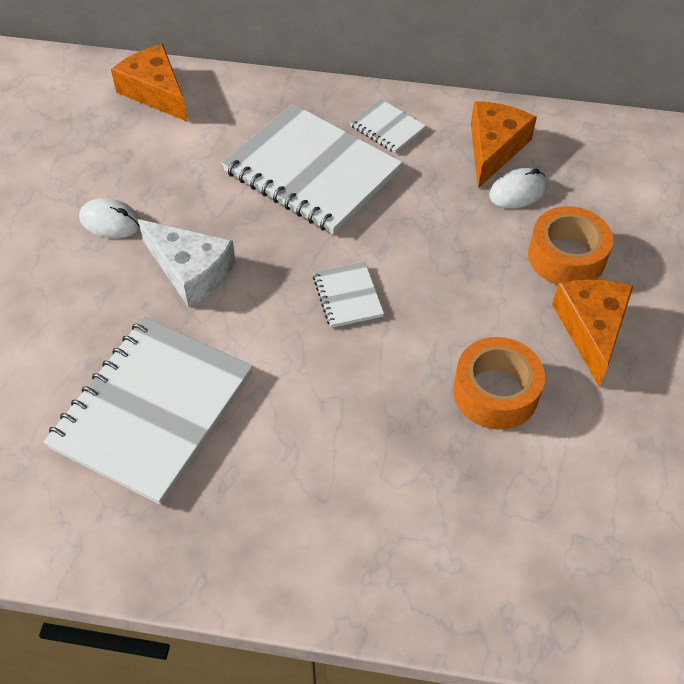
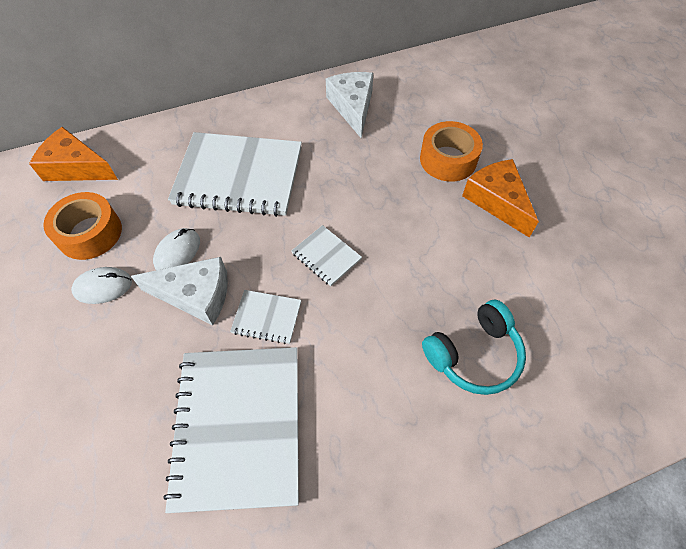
camera: 30 degrees left, 5 degrees up
(387, 127) = (271, 122): white notebook -> white notebook (267, 317)
(435, 471) = (474, 355): none -> turquoise headphones
(494, 148) = (352, 107): orange cheese -> white cheese
(495, 392) = (471, 275): orange tape -> orange tape (90, 233)
(518, 191) = (387, 129): white mouse -> white mouse (177, 252)

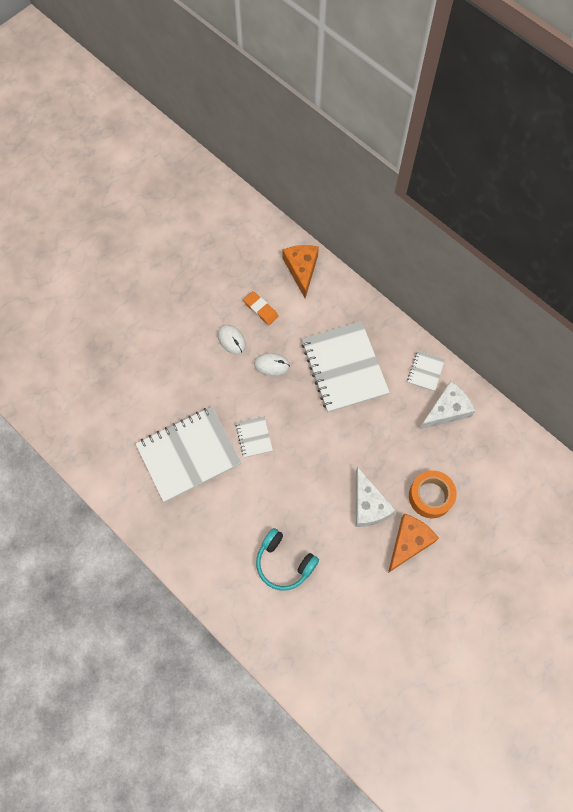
camera: 65 degrees right, 10 degrees up
(90, 233) = (260, 309): orange tape -> orange eraser
(195, 295) = (249, 391): white cheese -> white cheese (368, 505)
(326, 256) = (310, 451): white notebook -> white notebook (425, 371)

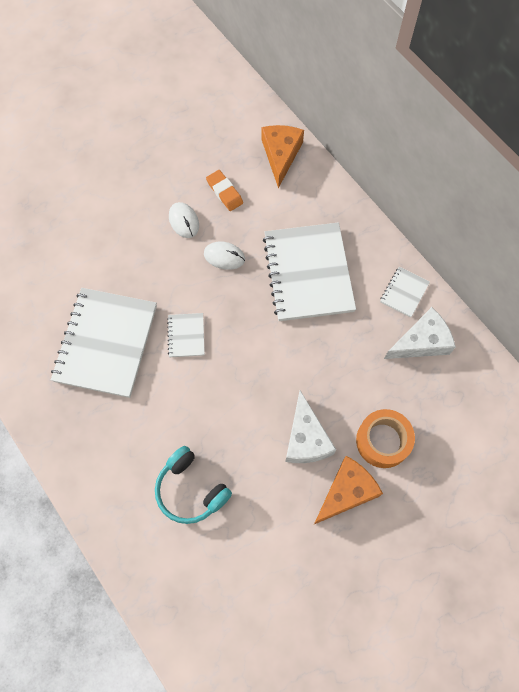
camera: 10 degrees right, 0 degrees up
(188, 455) = (106, 343): white notebook -> white notebook turned 60 degrees counterclockwise

